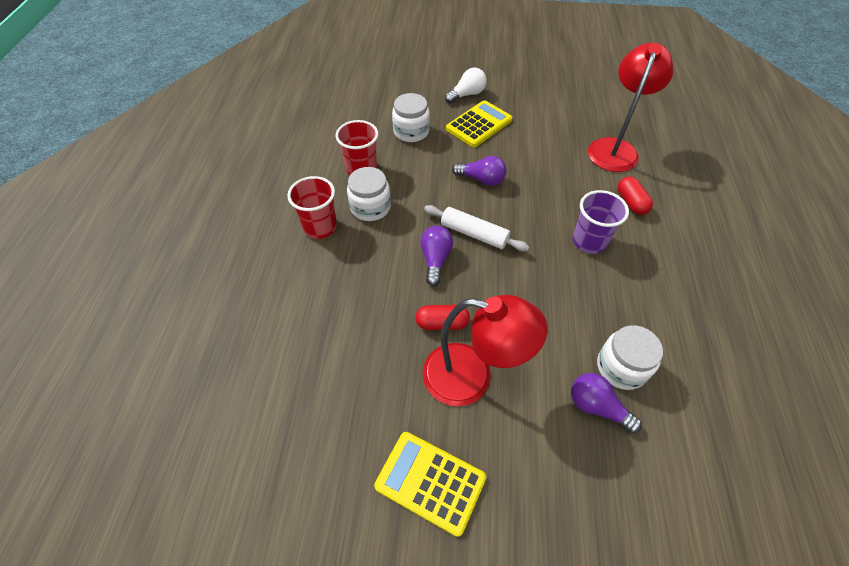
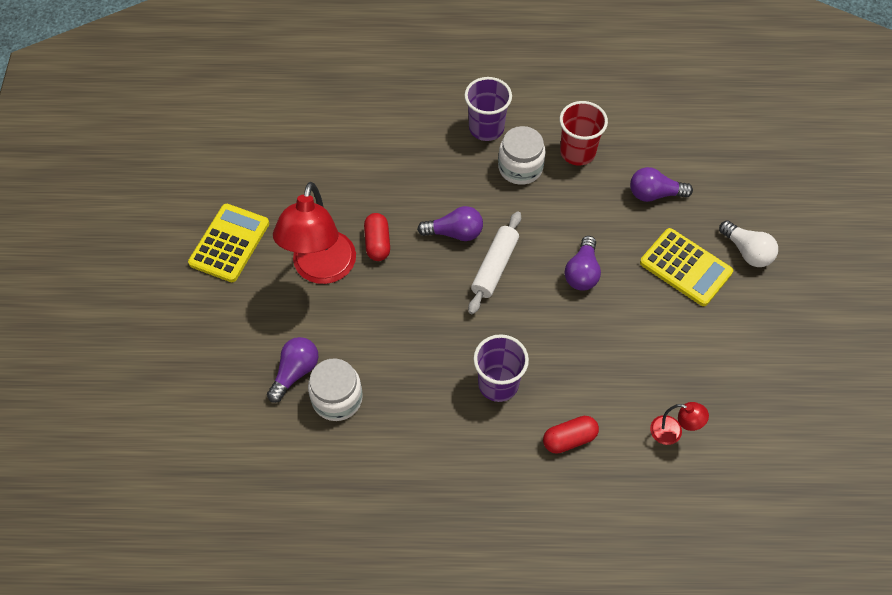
camera: 85 degrees right, 5 degrees up
(320, 227) = (486, 128): red cup -> purple cup
(411, 131) = (654, 194): white jar -> purple light bulb
(615, 148) = (673, 432): red lamp -> red lamp, size x0.46

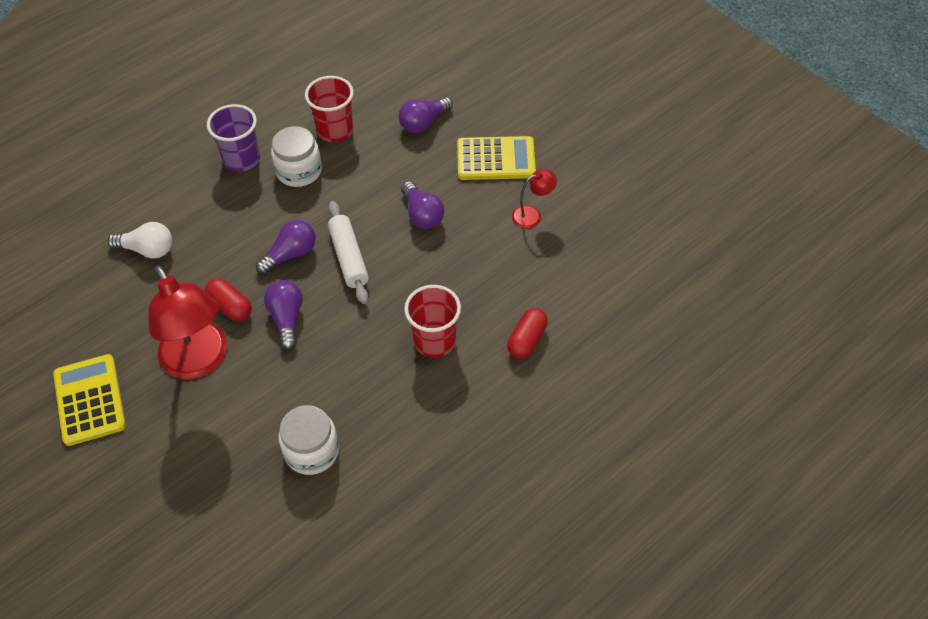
camera: 40 degrees left, 5 degrees down
(295, 372) = (254, 458): purple light bulb -> purple light bulb (287, 318)
(498, 384) = (434, 341): purple cup -> red cup
(673, 432) = (595, 279): red lamp -> red lamp (532, 215)
(747, 251) = (529, 119): white light bulb -> white light bulb (147, 250)

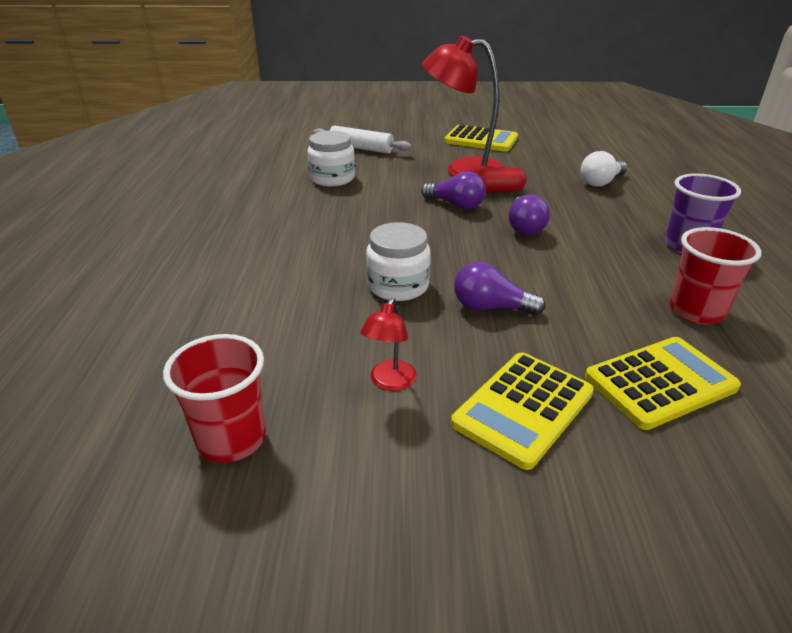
camera: 130 degrees right, 20 degrees down
(299, 171) = (640, 267): white jar -> white jar (398, 286)
(349, 257) = (485, 249): white rolling pin -> white rolling pin (361, 148)
(424, 123) = (660, 383): purple light bulb -> yellow calculator
(434, 341) = (334, 249): red cup -> red cup (231, 439)
(527, 340) = (255, 290): red capsule -> none

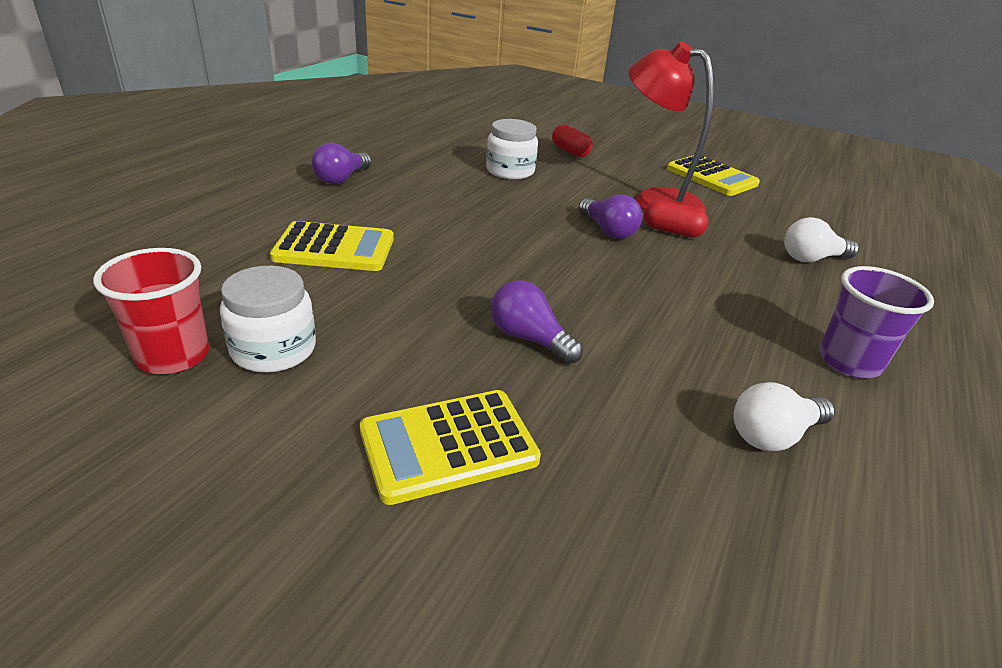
camera: 25 degrees right, 0 degrees up
(361, 148) = (570, 152): white rolling pin -> red capsule
(390, 382) = (351, 366): red lamp -> none
(398, 286) = (460, 285): white jar -> white jar (273, 349)
(524, 227) = (659, 275): purple light bulb -> purple light bulb (341, 178)
(660, 383) = (632, 489): yellow calculator -> yellow calculator (334, 248)
(696, 311) = (773, 435): red cup -> white light bulb

